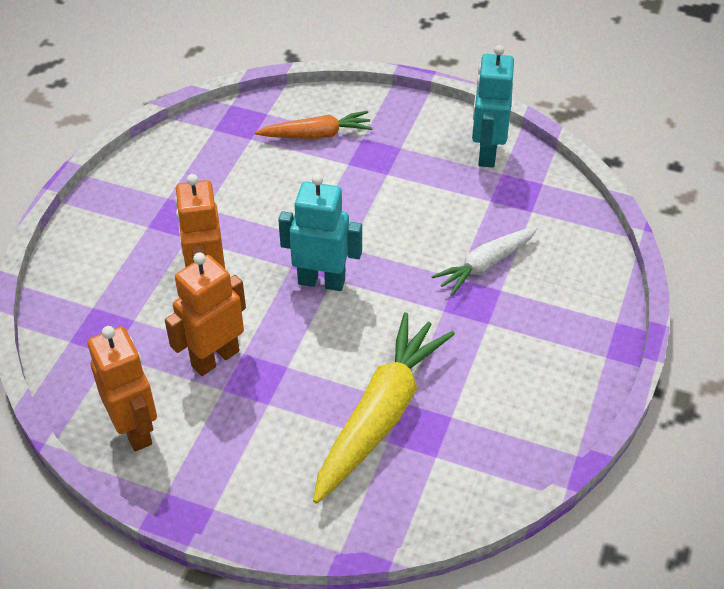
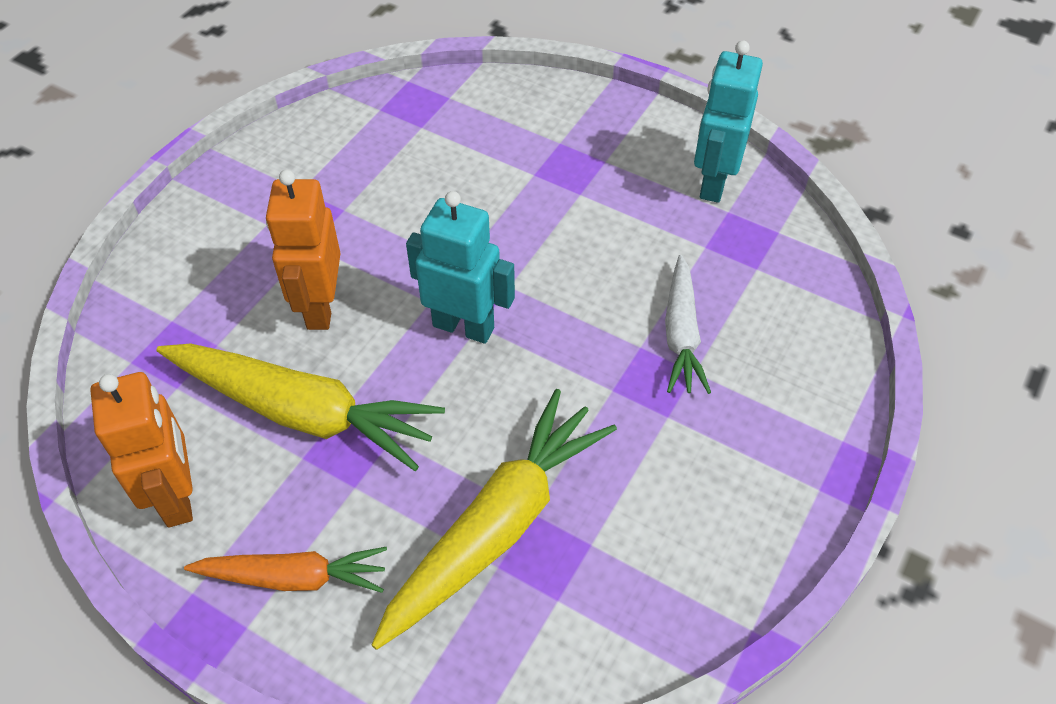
camera: 10 degrees right, 5 degrees up
(215, 358) = (303, 412): orange robot -> yellow carrot
(316, 135) = (503, 132): orange carrot -> orange carrot (294, 577)
(485, 265) = (681, 334): white carrot -> white carrot turned 60 degrees counterclockwise

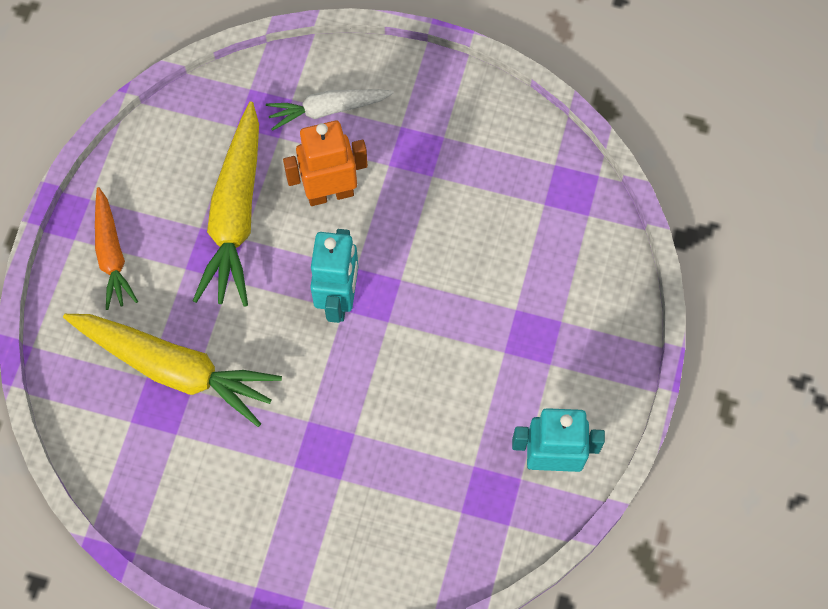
camera: 75 degrees right, 15 degrees up
(177, 496) = (153, 162): orange robot -> none
(681, 334) = (374, 462): white carrot -> white carrot (327, 110)

